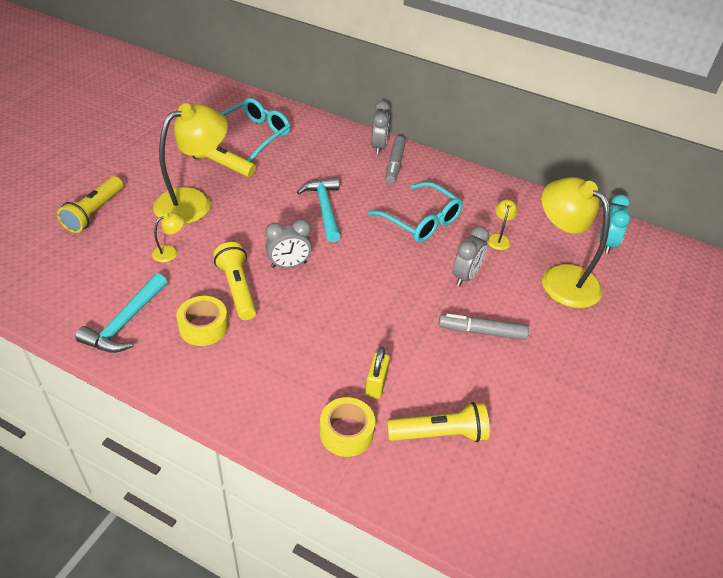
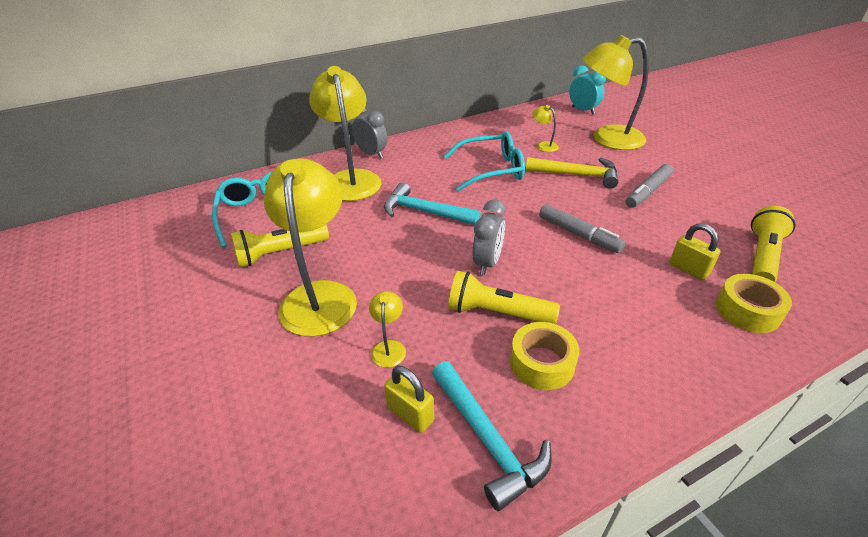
camera: 50 degrees left, 5 degrees down
(94, 212) = (239, 398): yellow flashlight -> none
(124, 283) = (410, 414): none -> yellow padlock
(333, 153) = (351, 179): none -> yellow lamp
(394, 165) = (405, 155): grey marker -> grey marker (578, 234)
(465, 276) = (577, 175): grey clock -> yellow hammer

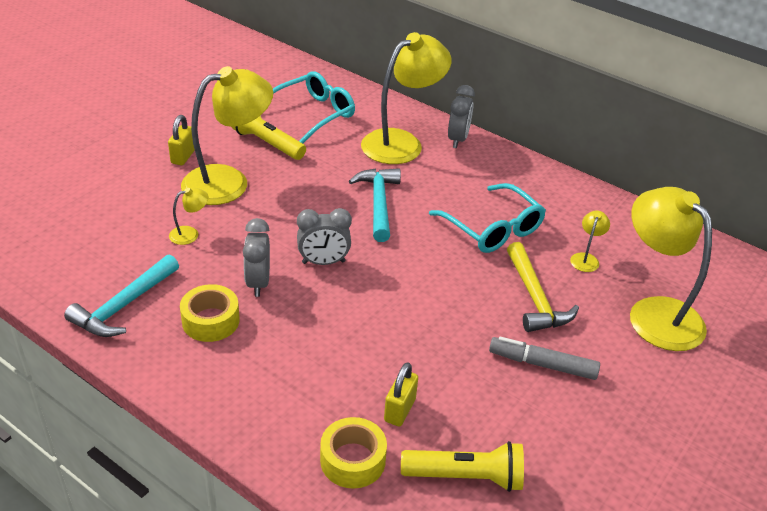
camera: 60 degrees right, 0 degrees up
(410, 414) = (131, 263): yellow padlock -> yellow padlock (183, 156)
(497, 313) = (258, 283): yellow flashlight -> grey clock
(578, 234) = (410, 316): grey marker -> none
(583, 110) = (723, 278): turquoise clock -> none

